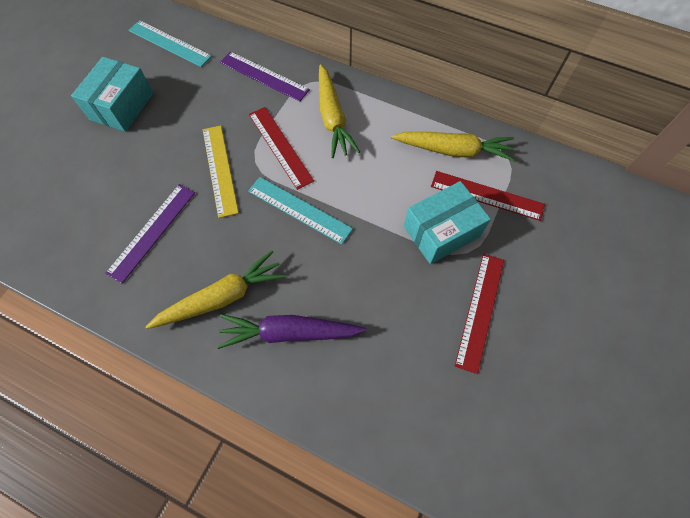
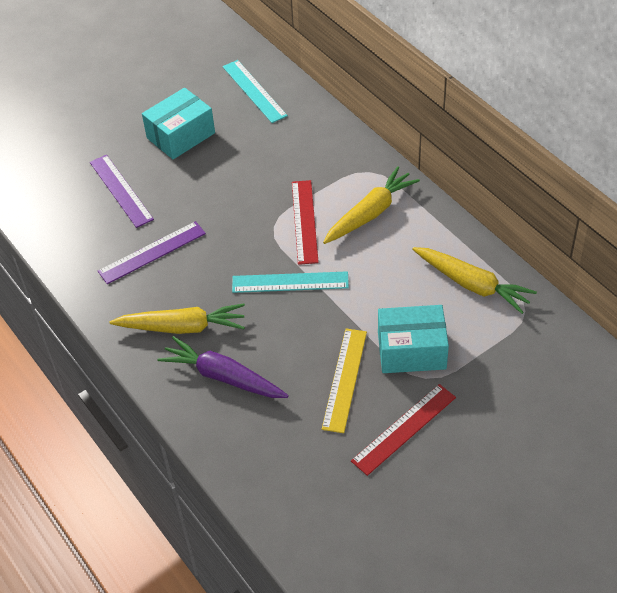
camera: 30 degrees right, 15 degrees down
(220, 170) = (238, 222): yellow ruler -> yellow ruler (345, 379)
(264, 76) = (327, 151): purple ruler -> purple ruler (121, 190)
(299, 209) = (290, 282): turquoise ruler -> turquoise ruler turned 60 degrees counterclockwise
(333, 118) = (370, 213): yellow carrot -> yellow carrot turned 150 degrees counterclockwise
(487, 195) = (478, 336): red ruler -> none

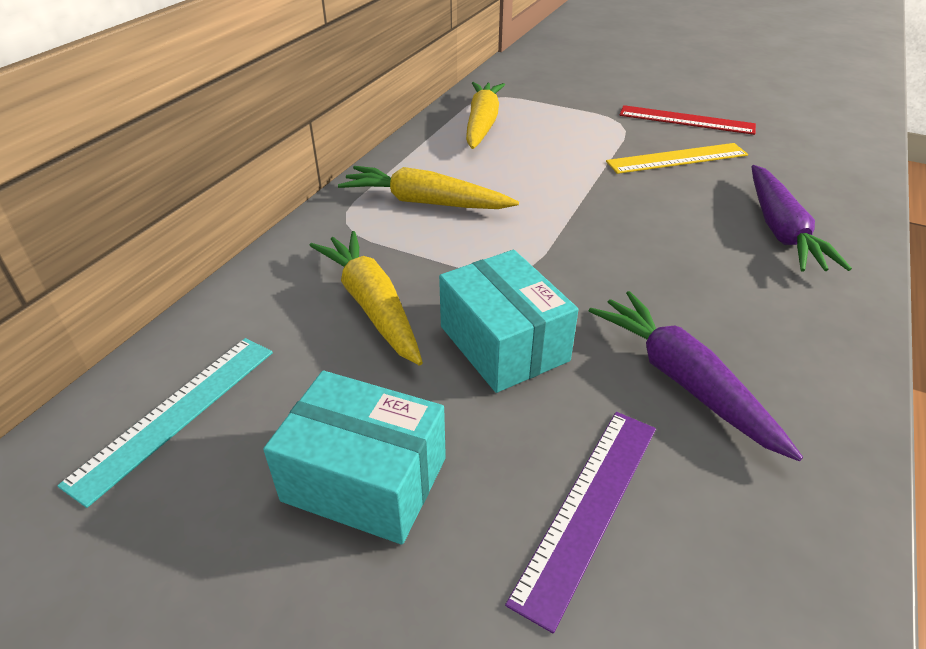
camera: 120 degrees left, 10 degrees down
(152, 252) = (683, 380): purple ruler -> purple carrot
(182, 327) = (763, 289): yellow carrot -> yellow carrot (371, 305)
(290, 282) = (594, 227): turquoise ruler -> none
(304, 221) = (480, 247): red ruler -> none
(411, 350) = (598, 135): turquoise box -> turquoise box (503, 343)

